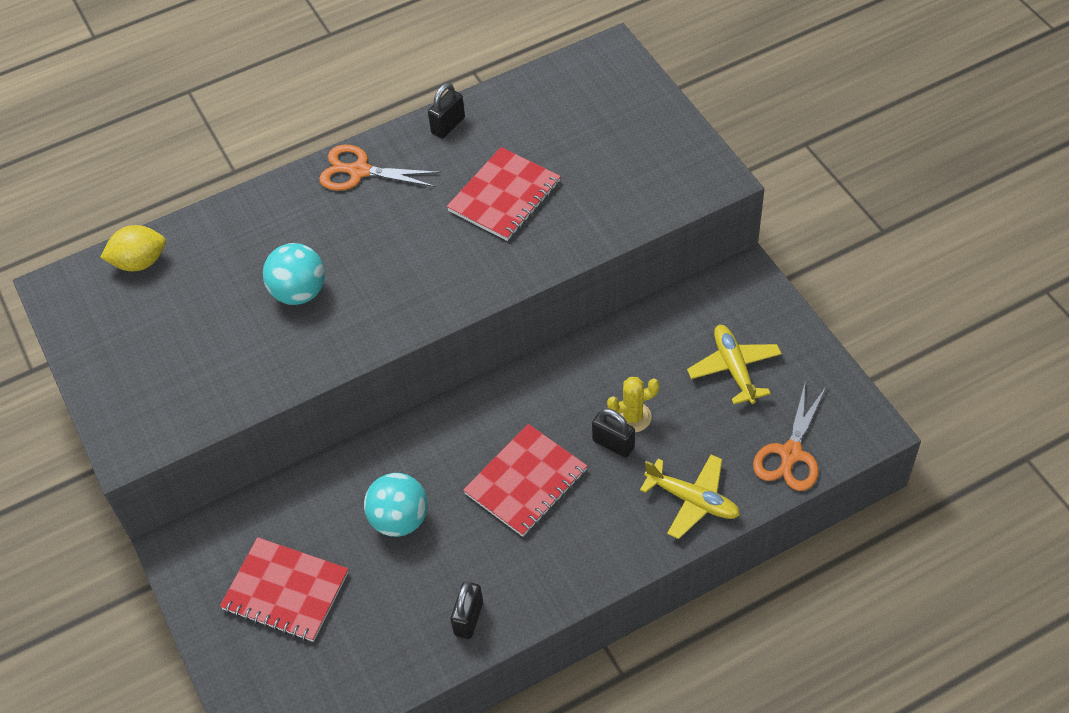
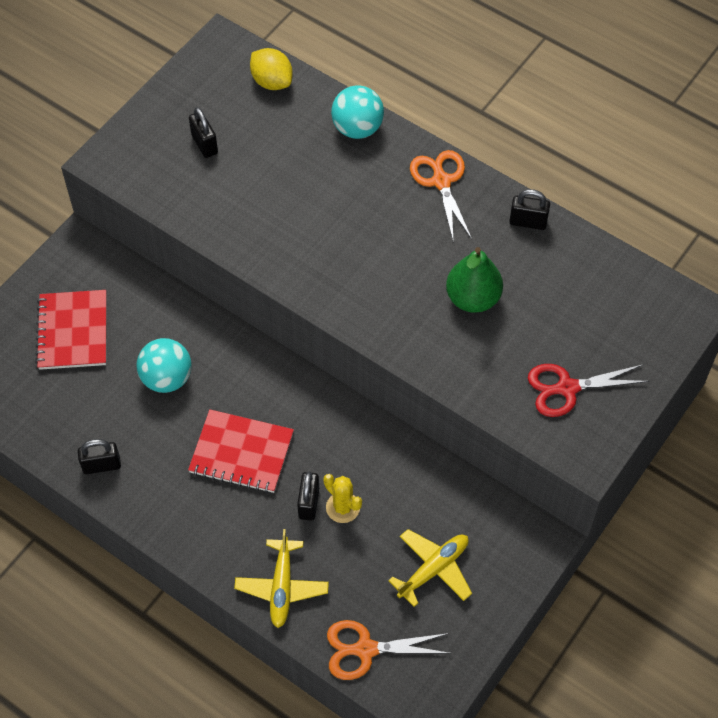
camera: 60 degrees right, 5 degrees up
(174, 348) = (204, 144): none -> black padlock
(299, 292) = (297, 199): turquoise ball -> turquoise ball (357, 128)
(504, 196) = (473, 298): red notebook -> green pear
(639, 165) = (566, 388): none -> red scissors

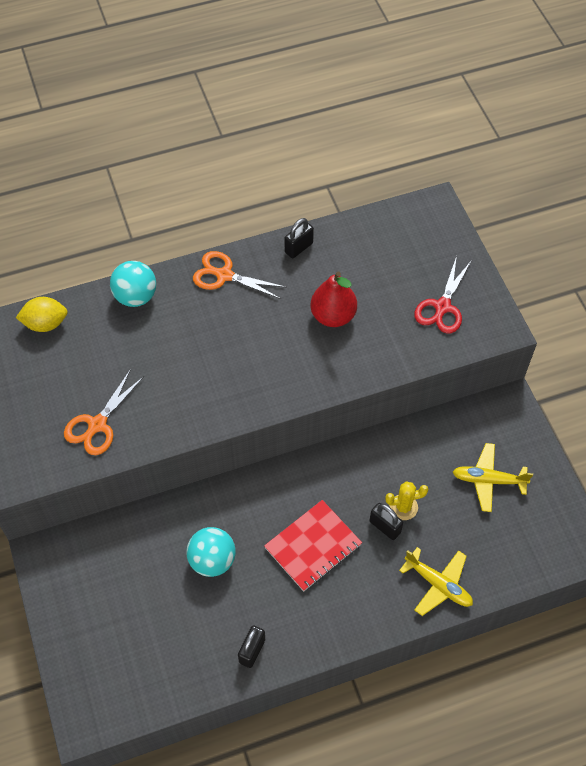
camera: 55 degrees left, 0 degrees up
(73, 331) = (118, 603): red notebook -> none
(204, 144) = (61, 400): black padlock -> none
(365, 649) = (520, 560): orange scissors -> orange scissors (97, 425)
(433, 569) = (488, 480): yellow plane -> yellow plane turned 75 degrees counterclockwise
(473, 298) = (333, 316): green pear -> red pear

